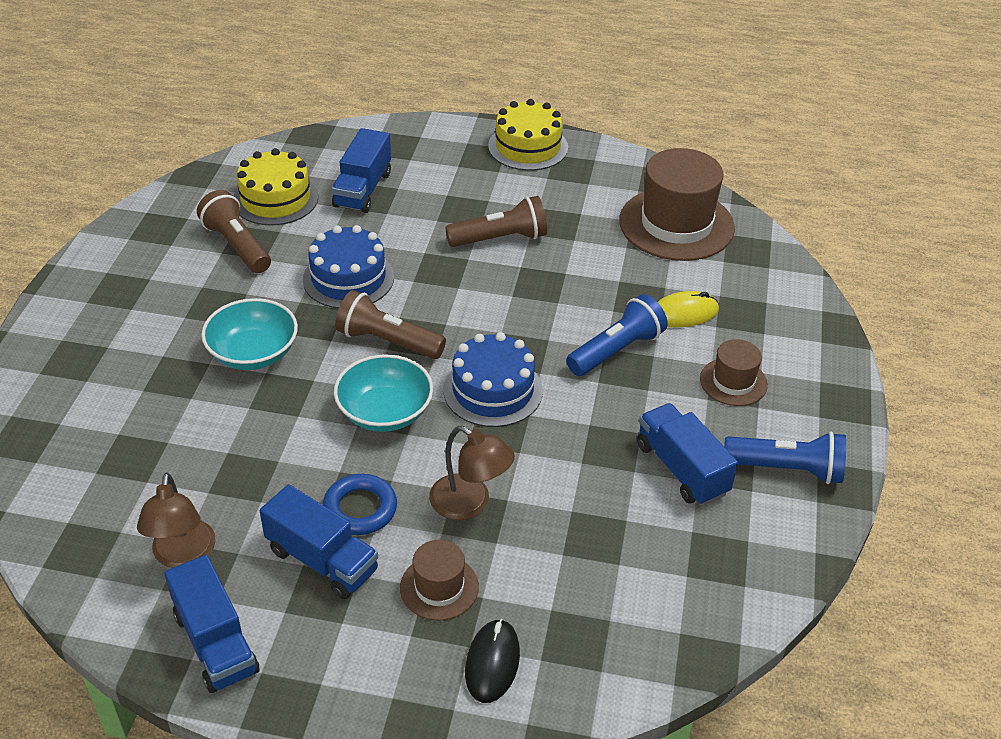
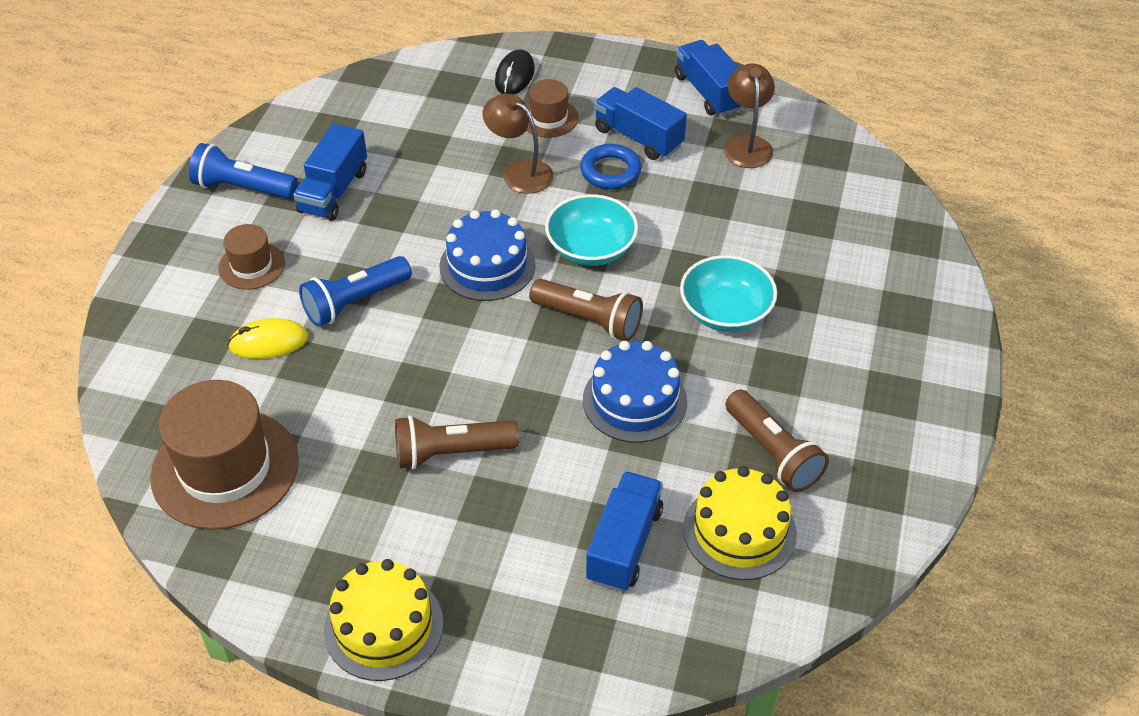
camera: 175 degrees left, 5 degrees up
(681, 469) = (333, 191): blue truck -> blue truck turned 45 degrees clockwise

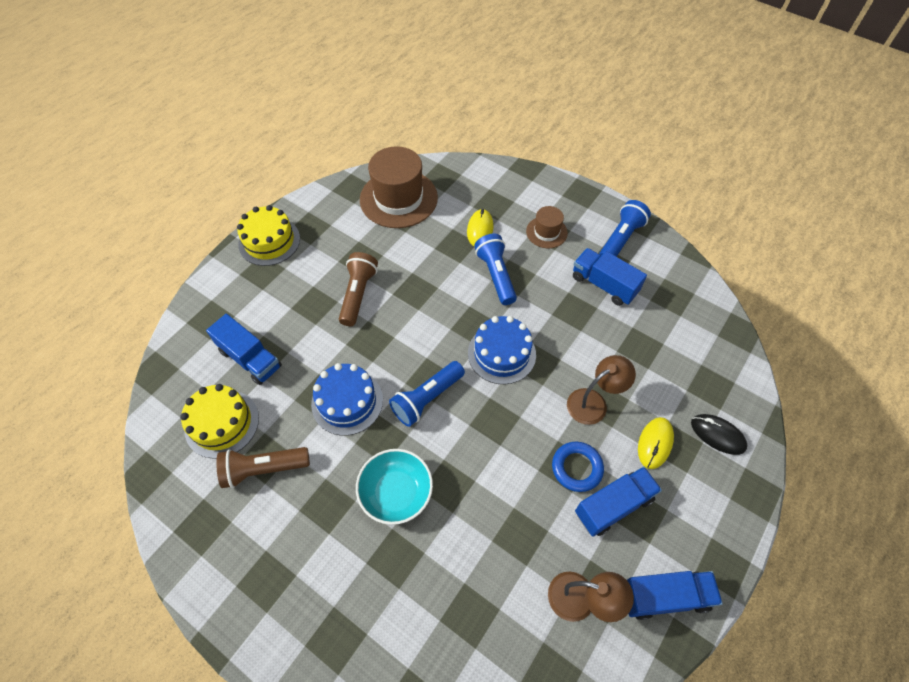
camera: 110 degrees right, 10 degrees up
(549, 118) = (655, 443): brown hat -> yellow mouse
(589, 320) = (427, 399): brown flashlight -> blue flashlight
(591, 248) = (495, 423): turquoise bowl -> none

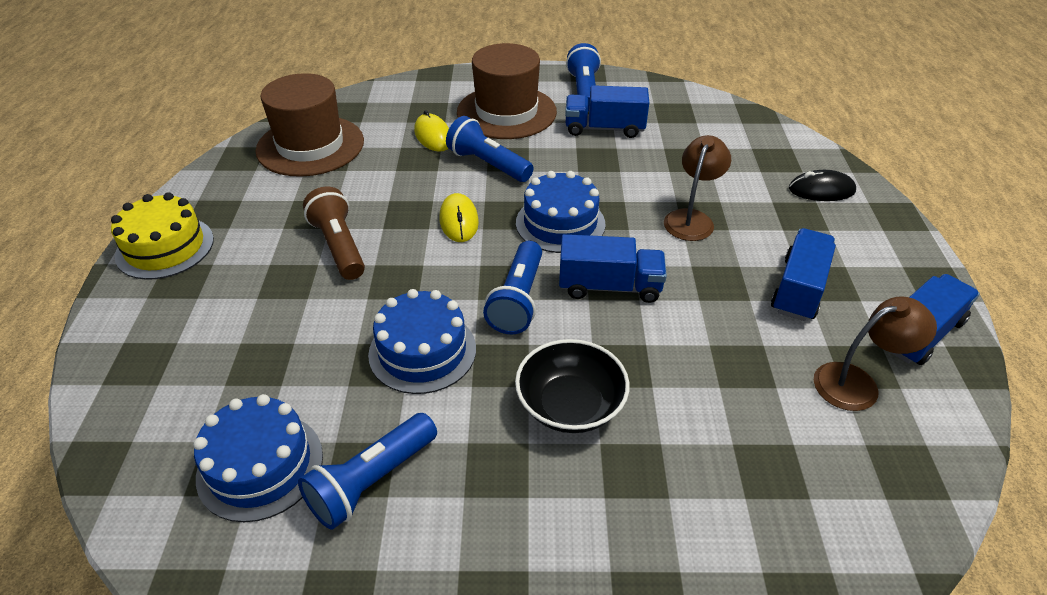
camera: 35 degrees left, 15 degrees down
(222, 423) = (260, 466): yellow cake -> blue cake
(250, 359) = (242, 375): blue truck -> blue truck (609, 287)
(263, 469) = (372, 481): brown flashlight -> blue flashlight
(396, 492) = (570, 405): turquoise bowl -> black bowl
(546, 232) = (506, 112): brown hat -> brown hat, size x1.96
(576, 468) = (733, 278): blue ring -> none
(655, 443) = (779, 222): yellow mouse -> yellow mouse (459, 221)

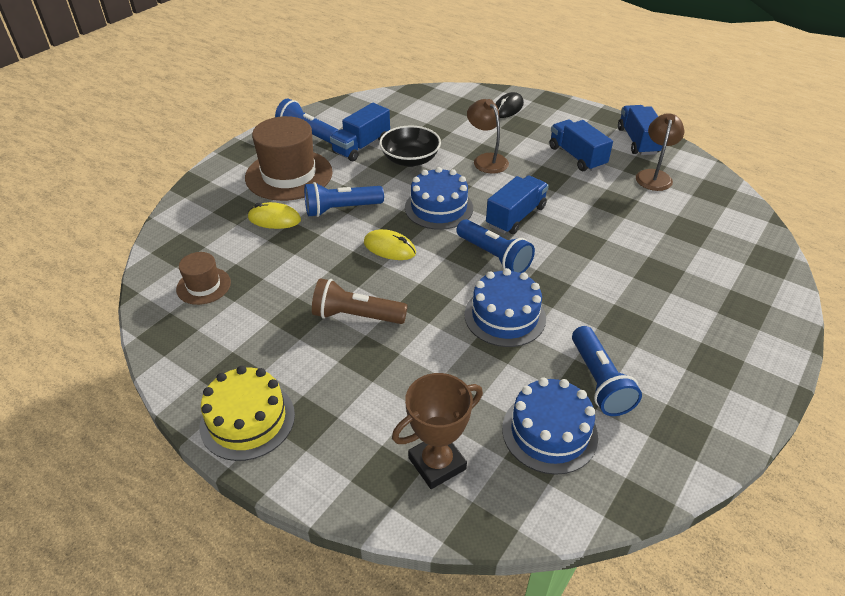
camera: 55 degrees left, 0 degrees up
(170, 392) = (437, 463): none -> brown trophy
(310, 146) = (203, 286): brown hat -> brown hat, size x0.51
(570, 405) = (598, 275): black bowl -> black bowl (410, 159)

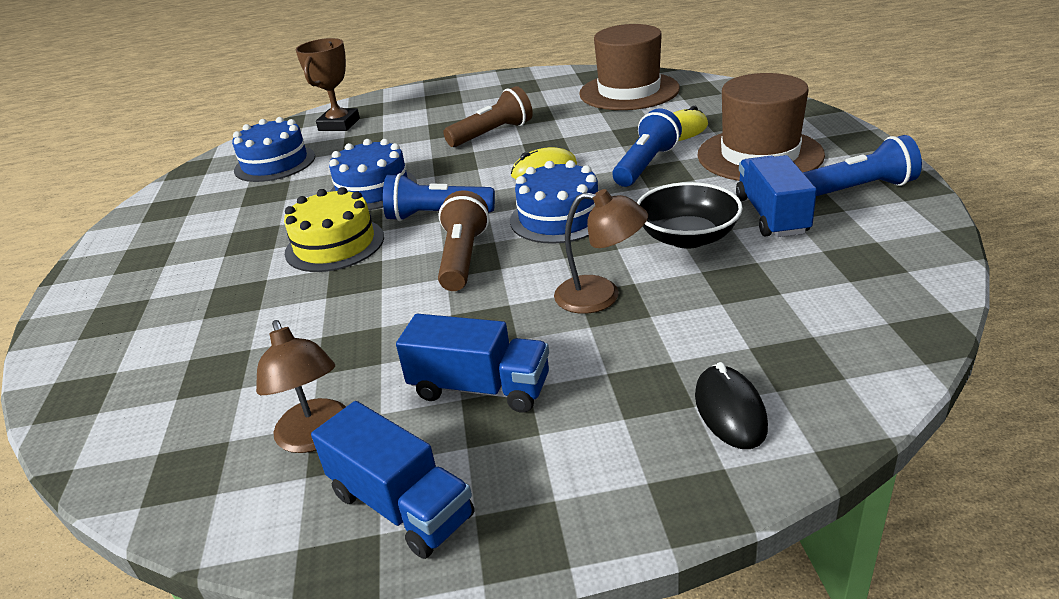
camera: 140 degrees right, 10 degrees down
(203, 286) = (629, 91): brown hat -> brown hat, size x1.96
(247, 420) = (476, 85): yellow cake -> yellow cake (335, 245)
(516, 216) = (463, 258): blue truck -> brown flashlight
(599, 381) = (253, 198): blue flashlight -> none

